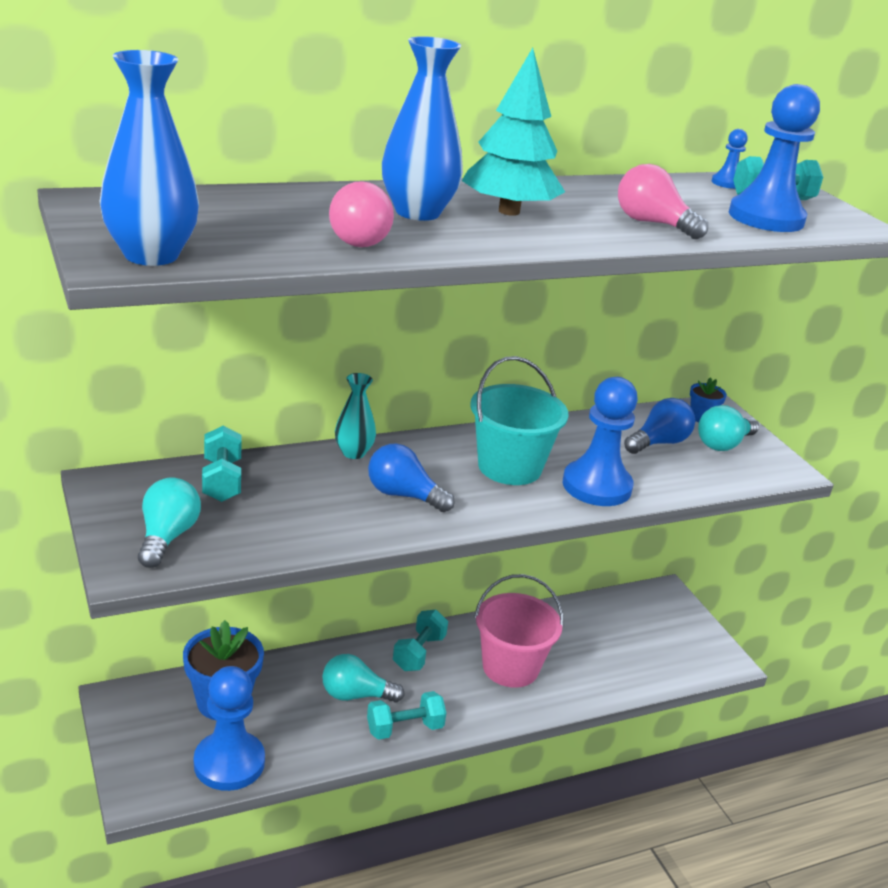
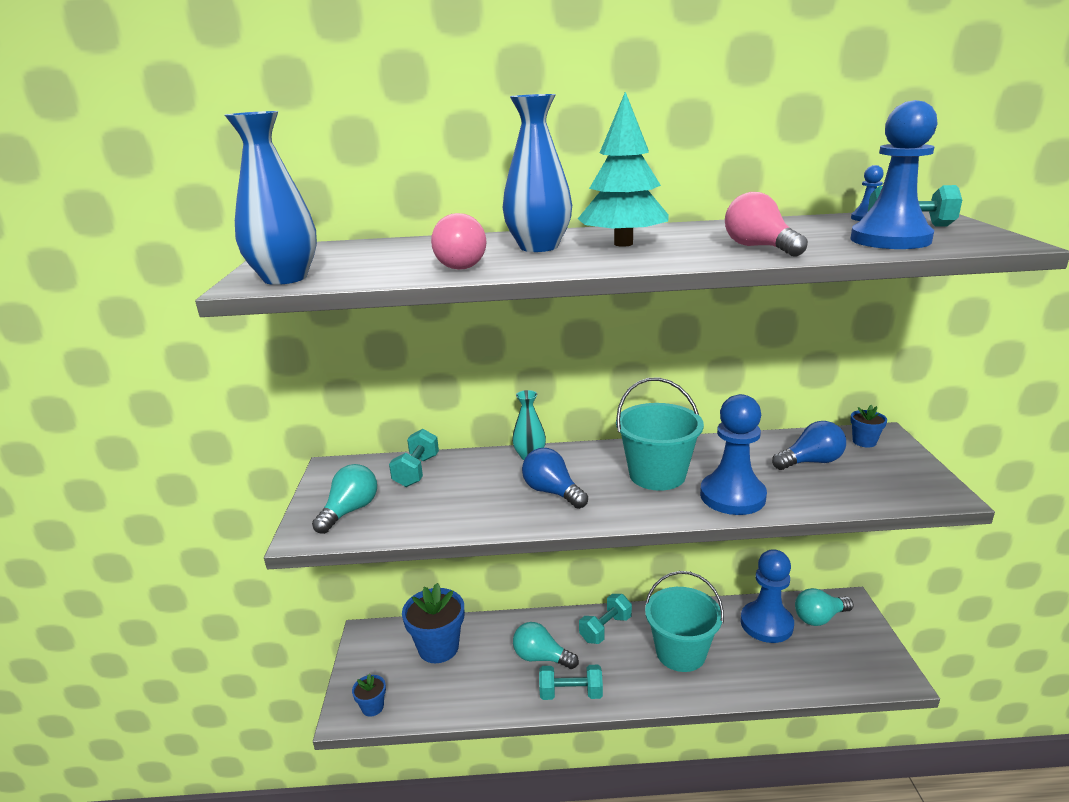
camera: 25 degrees right, 5 degrees down
(168, 782) = (372, 707): none -> blue flower pot
(229, 763) = (422, 699): blue pawn -> blue pawn (766, 624)
(510, 667) = (680, 652): pink bucket -> turquoise bucket
(723, 444) = (879, 466): turquoise light bulb -> turquoise light bulb (819, 618)

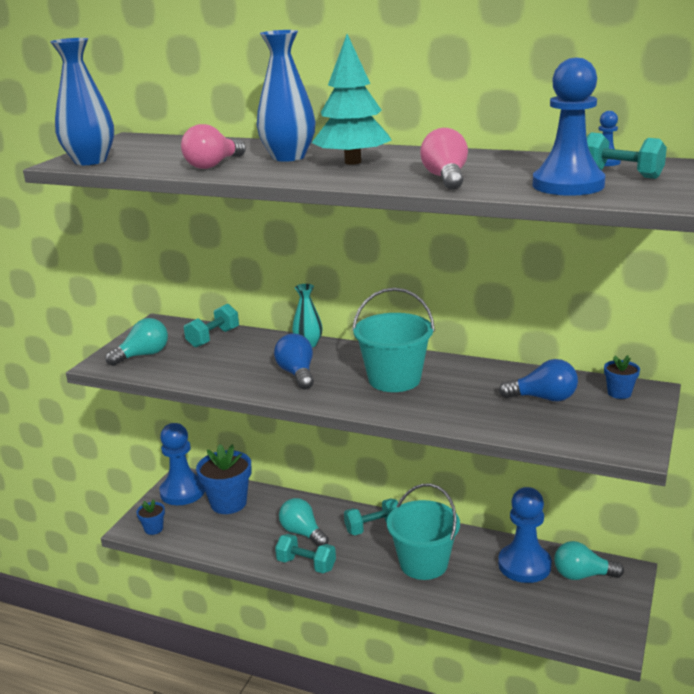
camera: 25 degrees right, 0 degrees up
(732, 496) = (438, 408): blue pawn -> blue pawn (182, 492)

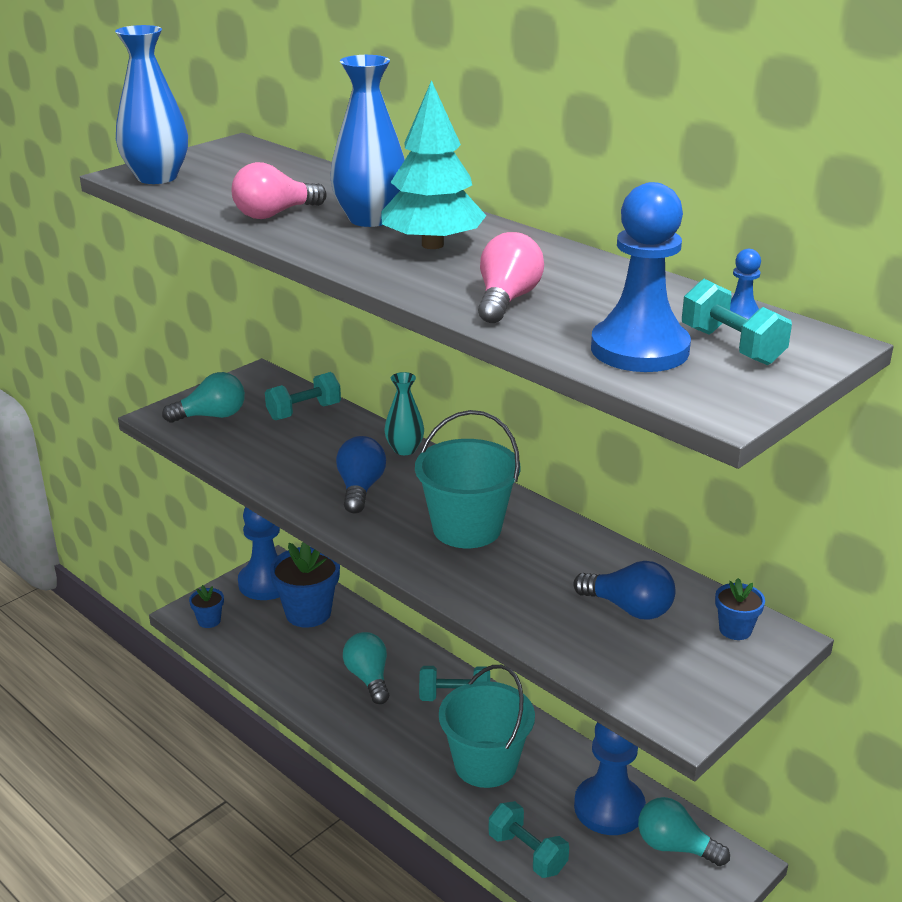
camera: 20 degrees right, 5 degrees up
(306, 564) = (348, 720): turquoise dumbbell -> turquoise dumbbell (527, 853)

